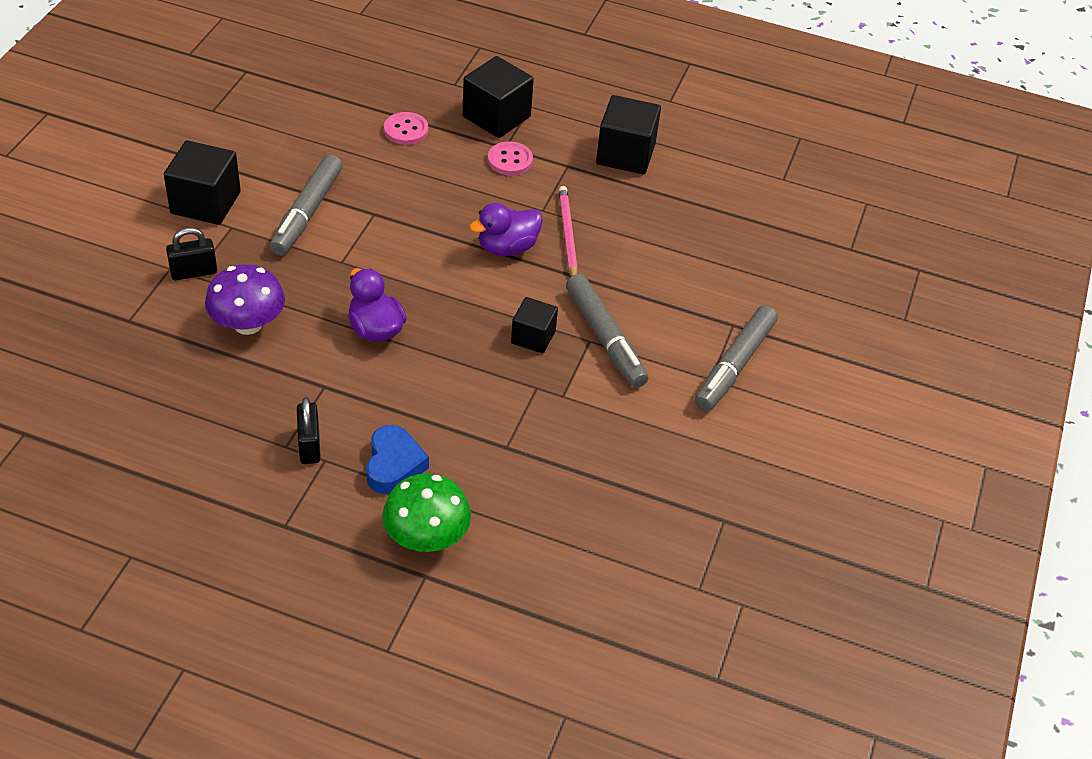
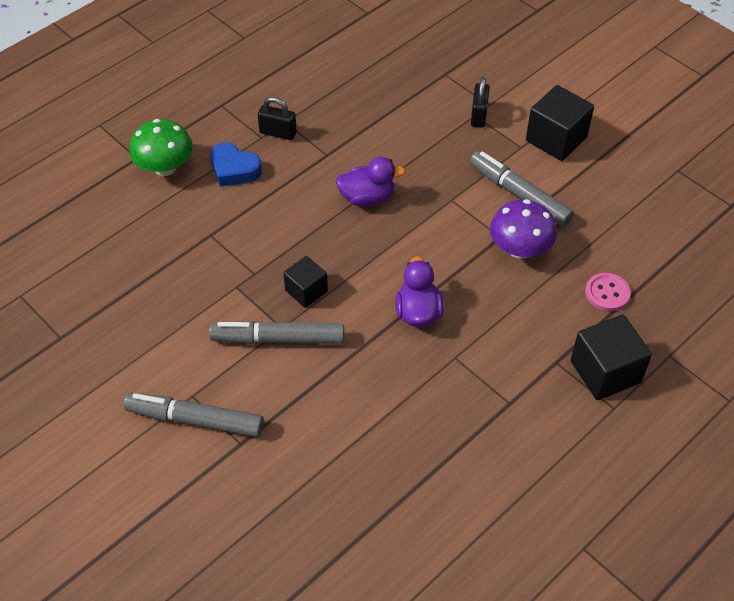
camera: 120 degrees right, 5 degrees up
(248, 324) = (410, 131): purple mushroom -> purple mushroom (520, 249)
(510, 160) = (535, 358): pink button -> none
(567, 234) = (414, 363): pink pencil -> none
(625, 154) = (508, 461): black cube -> none
(734, 366) = (195, 420): grey marker -> grey marker turned 45 degrees counterclockwise

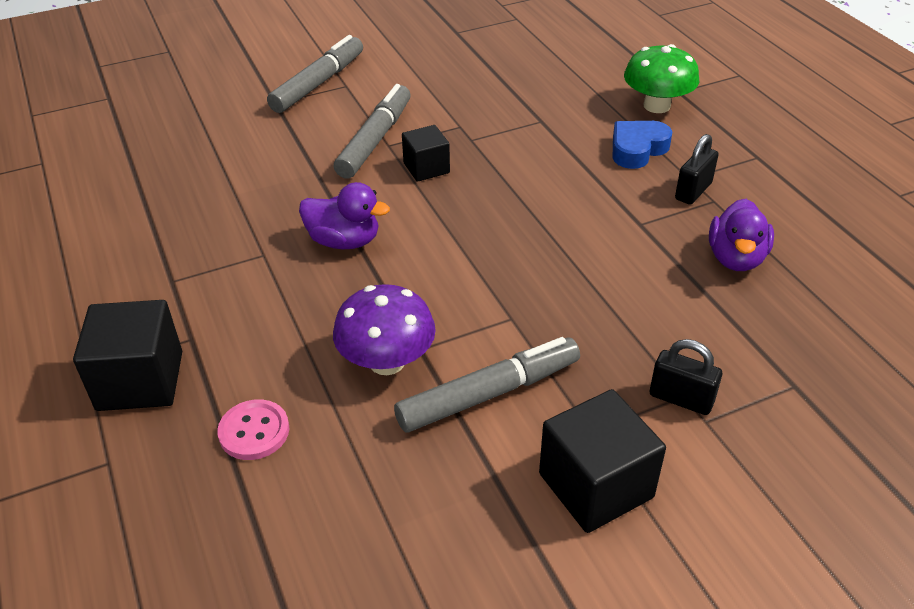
camera: 110 degrees right, 10 degrees down
(367, 198) = (547, 241): purple duck -> purple duck (736, 258)

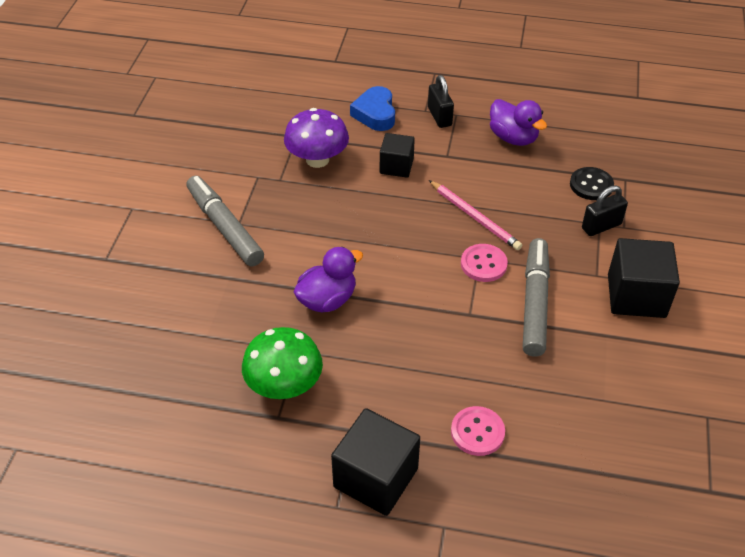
camera: 55 degrees left, 5 degrees up
(318, 83) = (109, 221): grey marker -> none
(387, 361) = (468, 335): purple mushroom -> purple mushroom (317, 159)
(426, 168) = (288, 218): black cube -> black cube (396, 166)
(505, 325) = (483, 264): none -> pink button
(570, 286) = (475, 217): none -> pink pencil
(657, 106) = (340, 78): green mushroom -> green mushroom (284, 385)
(742, 358) = (591, 185): none -> black button

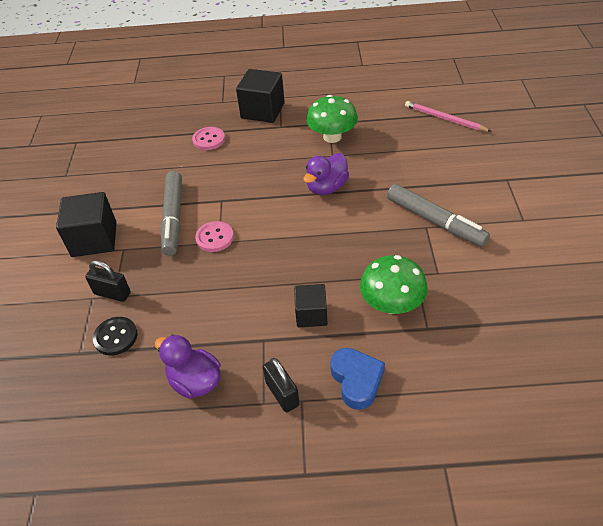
camera: 170 degrees right, 0 degrees up
(317, 159) = (391, 304): purple mushroom -> green mushroom
(475, 217) = (226, 277): pink pencil -> pink pencil (444, 119)
(601, 226) = (112, 293): black padlock -> black padlock turned 60 degrees clockwise

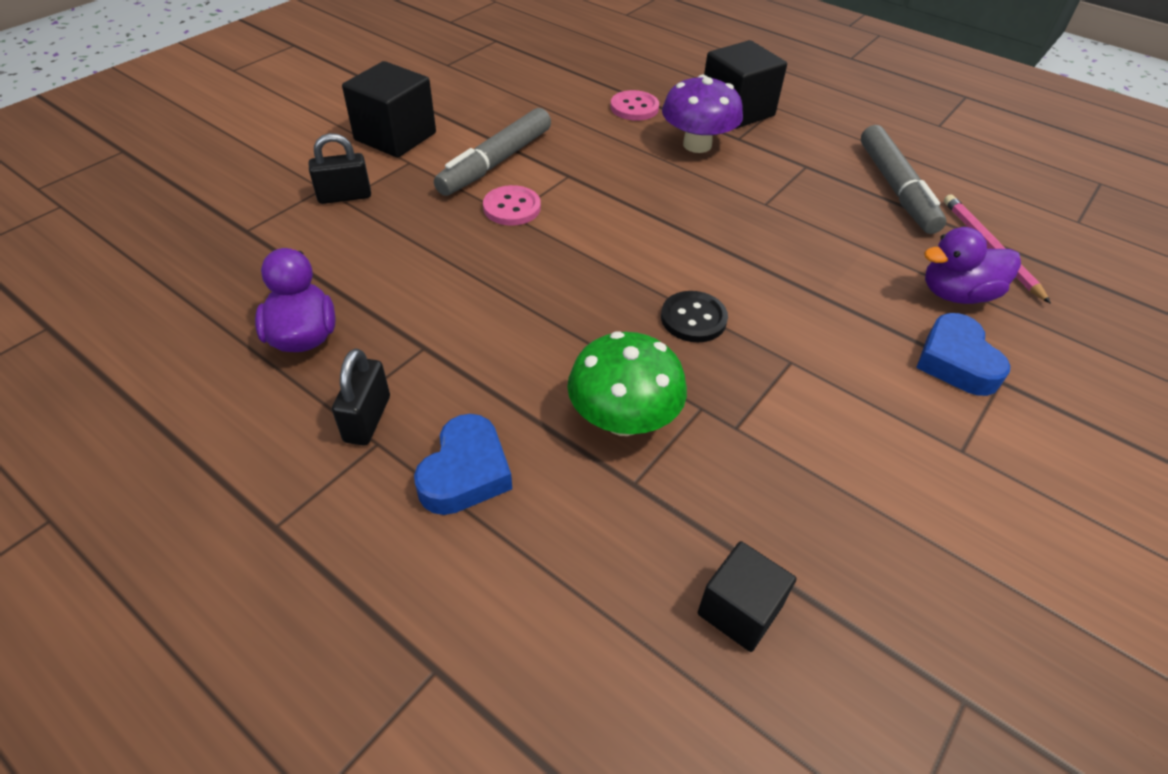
camera: 35 degrees right, 0 degrees up
(112, 293) = (344, 196): black padlock -> black padlock turned 75 degrees counterclockwise
(115, 337) = (293, 238): black button -> black button (693, 319)
(265, 142) = (697, 145): none -> purple mushroom
(311, 314) = (510, 359): black cube -> black cube (739, 610)
(327, 187) = (711, 234): purple duck -> purple duck (956, 294)
(332, 137) = (791, 183): green mushroom -> none
(435, 221) = (813, 363): grey marker -> grey marker (896, 188)
(484, 182) = (956, 362): none -> blue heart

